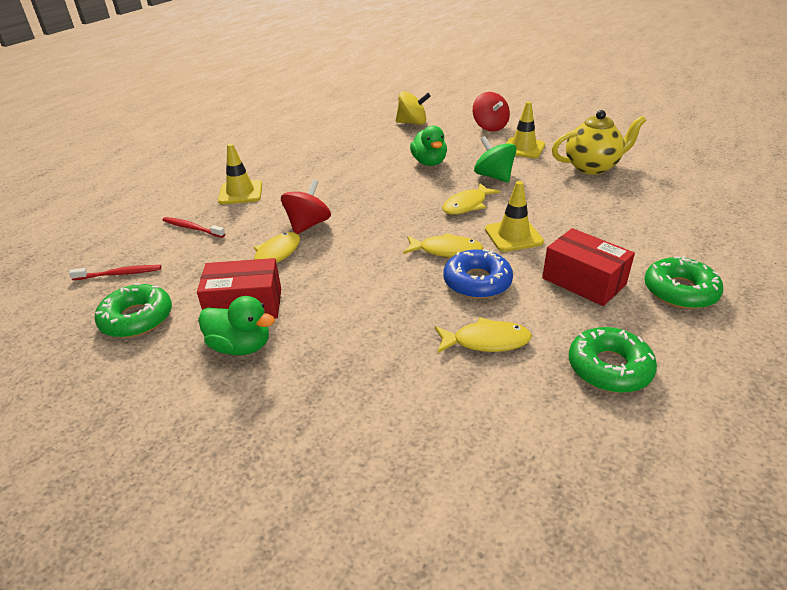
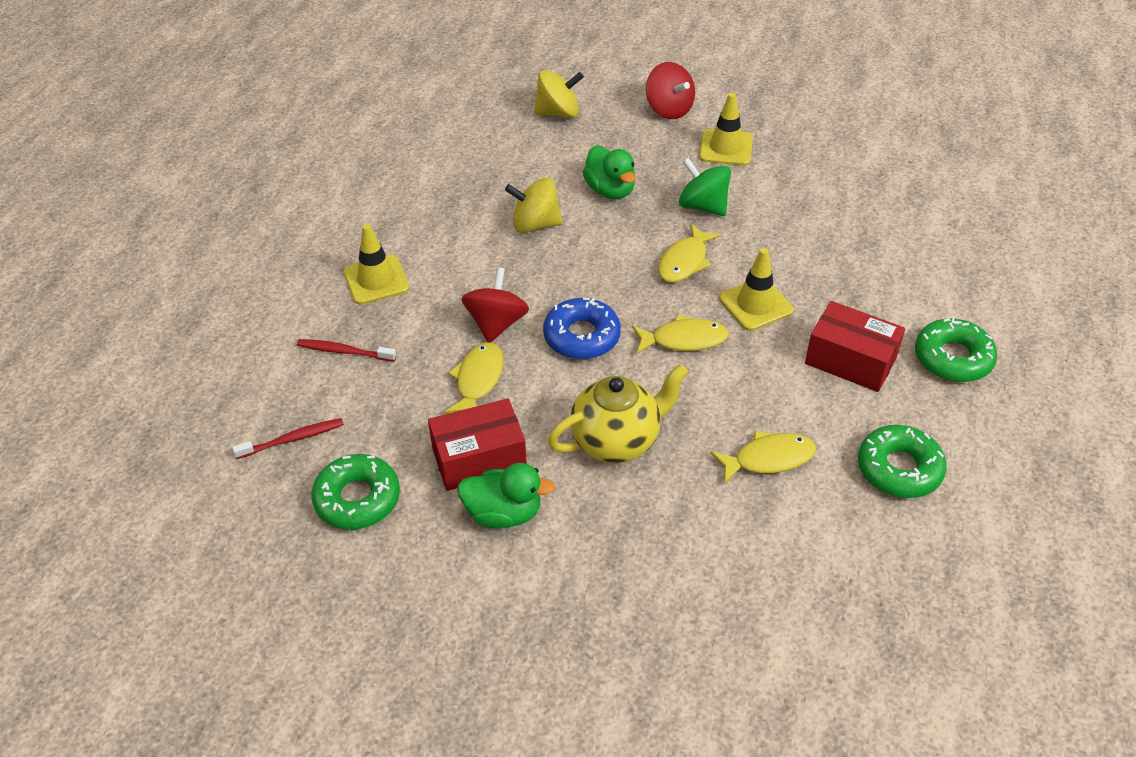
camera: 15 degrees left, 10 degrees up
(367, 175) = (535, 224): none -> yellow spinning top
(477, 282) = (734, 380): blue donut -> blue donut (582, 336)
(592, 167) = (821, 173): yellow teapot -> yellow teapot (617, 441)

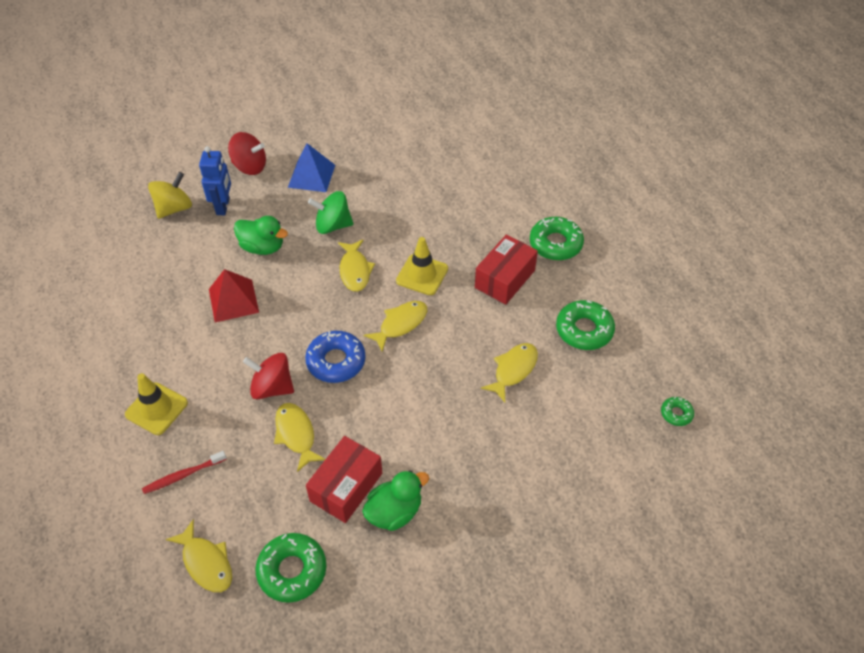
camera: 40 degrees left, 5 degrees up
(292, 439) = (206, 562): red toothbrush -> yellow fish
(496, 323) = (272, 387): red spinning top -> red spinning top turned 45 degrees counterclockwise
(535, 224) = (233, 300): yellow spinning top -> red pyramid
(607, 134) = (223, 206): none -> blue robot
(617, 441) = (419, 417): yellow teapot -> none
(726, 148) = (311, 176): yellow traffic cone -> blue pyramid
(850, 361) = (504, 279): red box -> red box turned 45 degrees counterclockwise
(933, 631) = (676, 414): none -> green donut

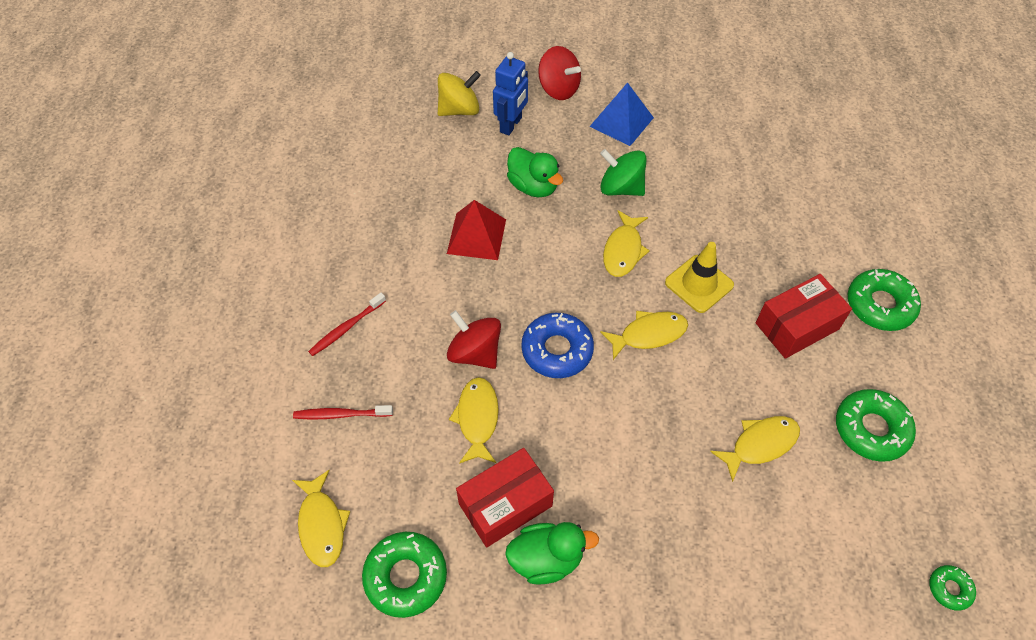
camera: 25 degrees right, 5 degrees up
(156, 409) = (346, 328): yellow traffic cone -> red toothbrush

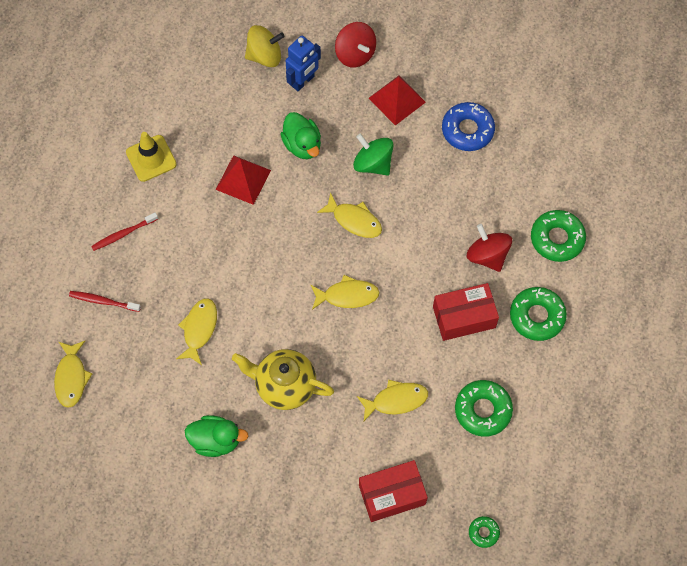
camera: 15 degrees right, 10 degrees up
(406, 577) = (118, 427): green donut -> green donut (557, 239)
(475, 353) = (212, 277): red spinning top -> red spinning top (487, 255)
(505, 505) = (200, 396): red box -> red box (392, 494)
(557, 350) = (274, 291): blue donut -> blue donut (467, 130)
(612, 462) = (284, 386): none -> yellow teapot
(621, 122) = (397, 100): blue pyramid -> red pyramid
(623, 250) = (354, 220): yellow fish -> yellow fish turned 90 degrees counterclockwise
(699, 284) = (402, 263): yellow traffic cone -> yellow traffic cone (151, 158)

